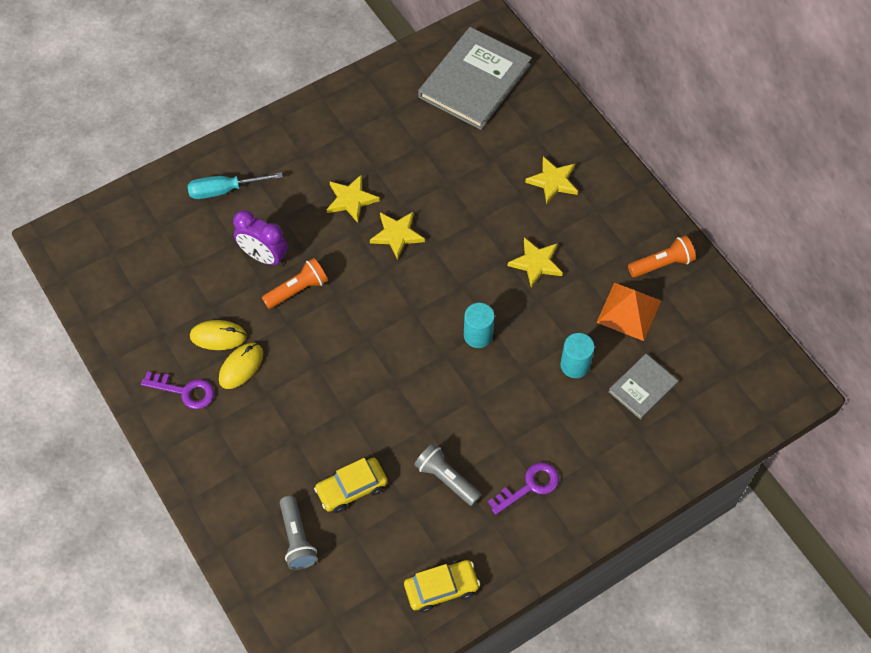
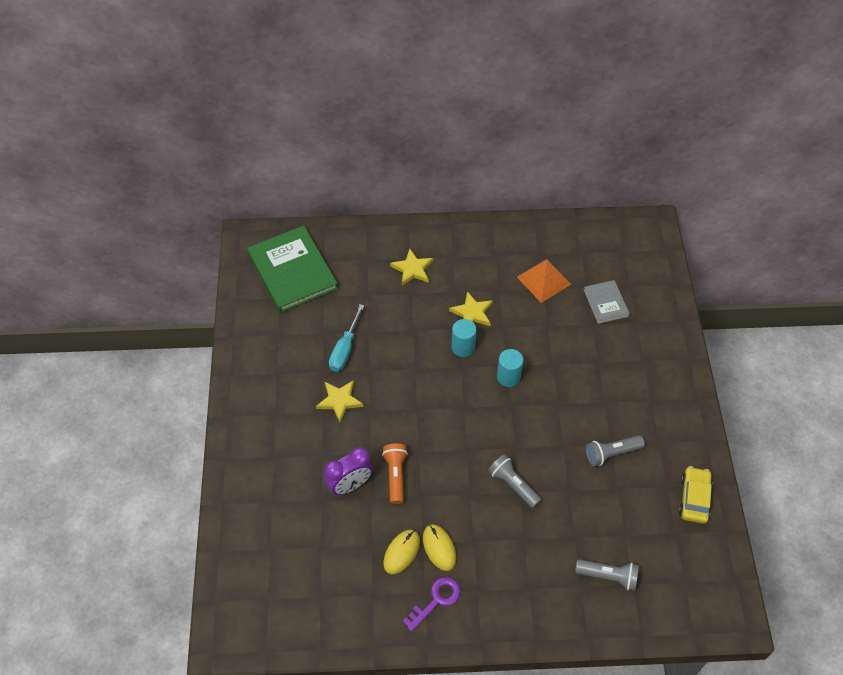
camera: 60 degrees left, 5 degrees down
(224, 190) = (268, 485): turquoise screwdriver -> turquoise screwdriver (345, 349)
(350, 400) = (513, 485): none -> grey flashlight
(351, 488) = (586, 519): yellow car -> none
(397, 235) = (391, 386): yellow star -> none
(475, 81) = (292, 271): grey book -> green book
(529, 486) = (644, 405): purple key -> none
(575, 365) = (566, 332): turquoise cylinder -> turquoise cylinder (463, 347)
(662, 264) = (519, 243): orange flashlight -> none

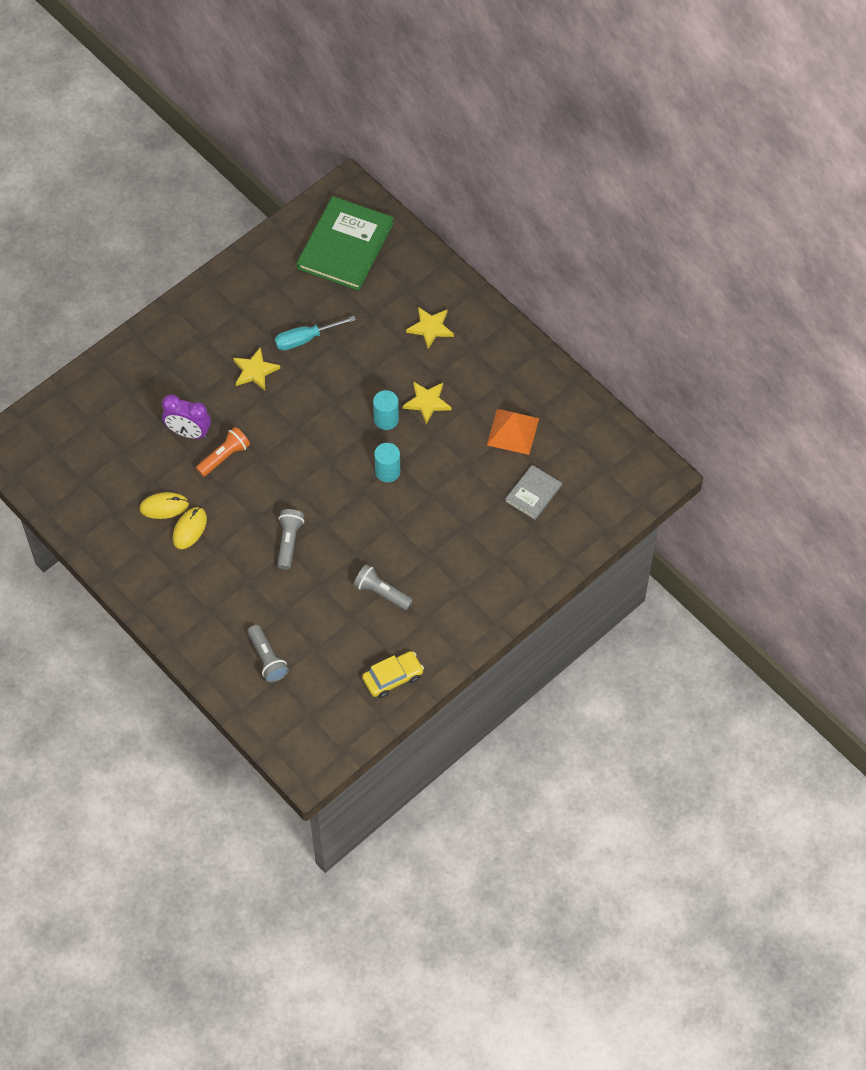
camera: 50 degrees right, 5 degrees up
(436, 600) = (146, 556): purple key -> none

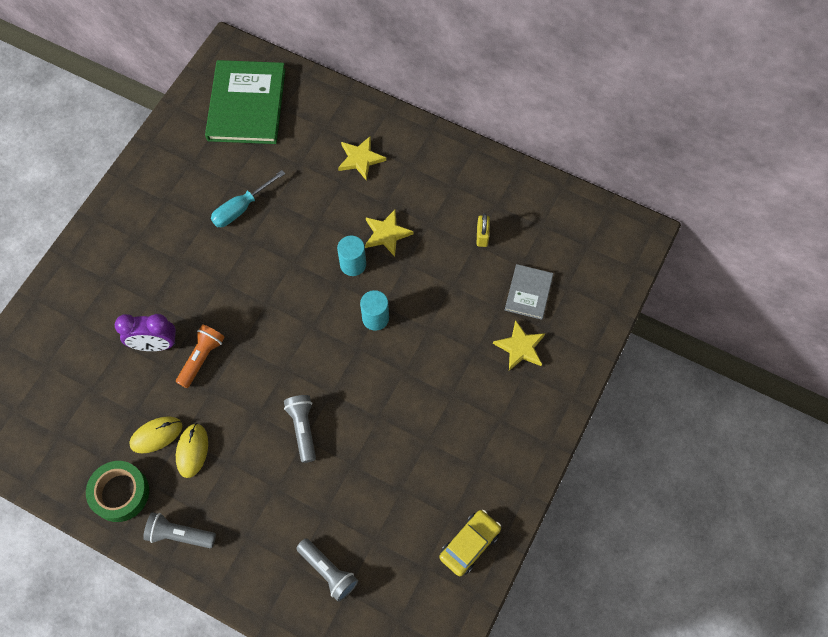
camera: 20 degrees left, 5 degrees up
(119, 542) = (120, 493): none -> green tape
(255, 371) = (201, 257): yellow star -> yellow star (520, 347)
(381, 592) = (420, 451): grey flashlight -> grey flashlight (179, 534)
(513, 431) = (482, 236): orange pyramid -> yellow padlock

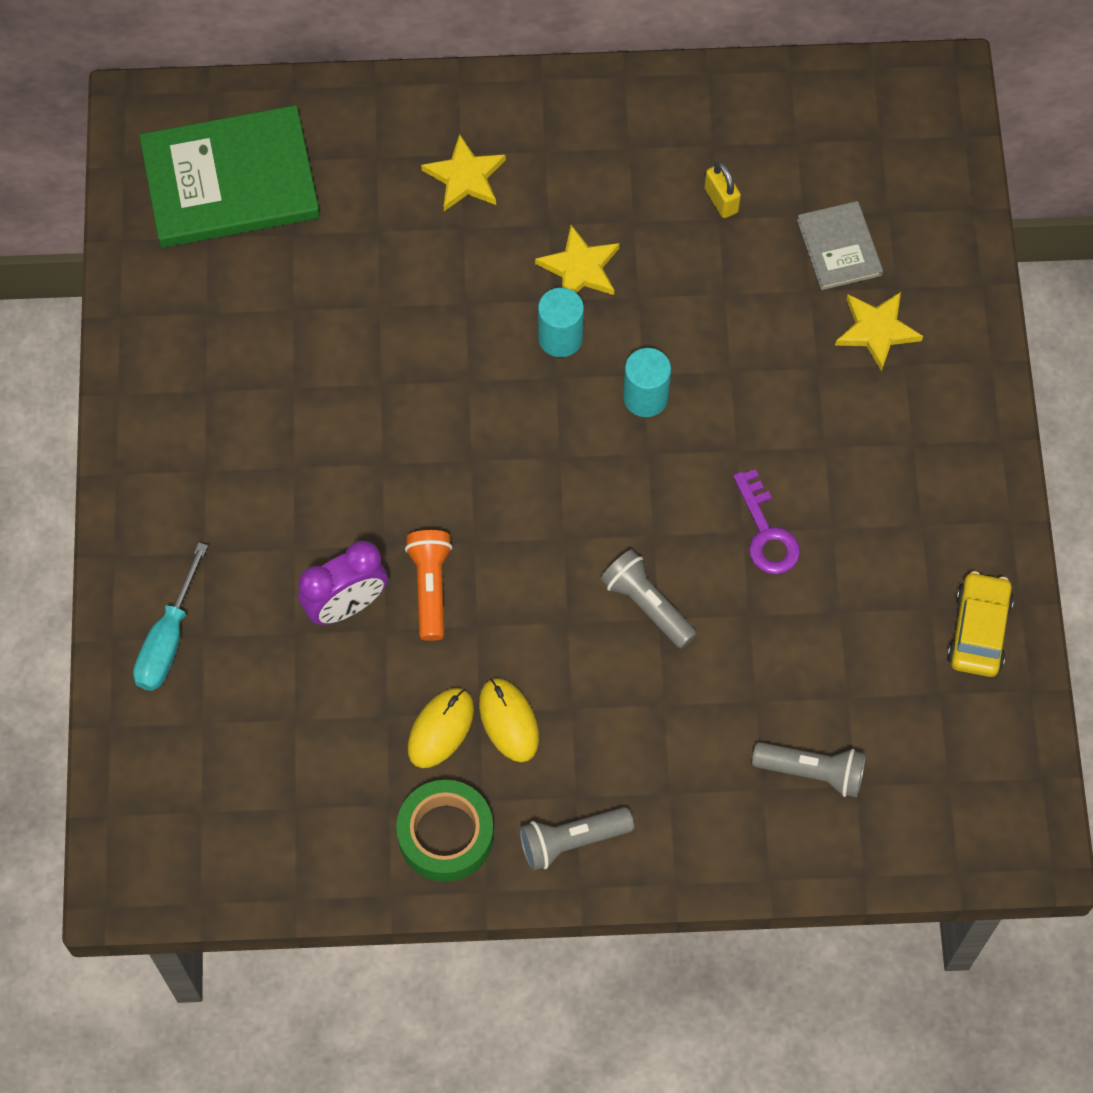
camera: 30 degrees left, 0 degrees up
(241, 208) = (334, 342): turquoise screwdriver -> turquoise screwdriver (168, 639)
(246, 104) = (230, 181): green book -> green book turned 75 degrees counterclockwise
(390, 425) = (766, 533): none -> purple key

